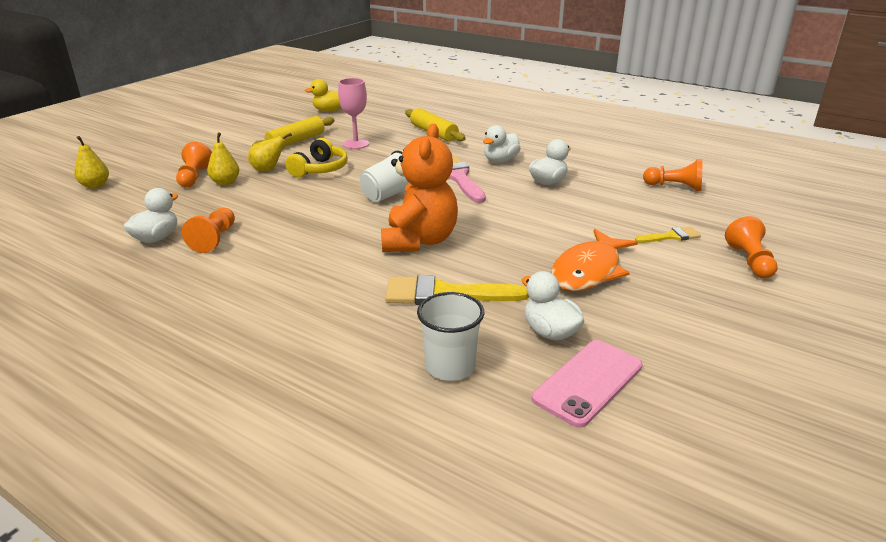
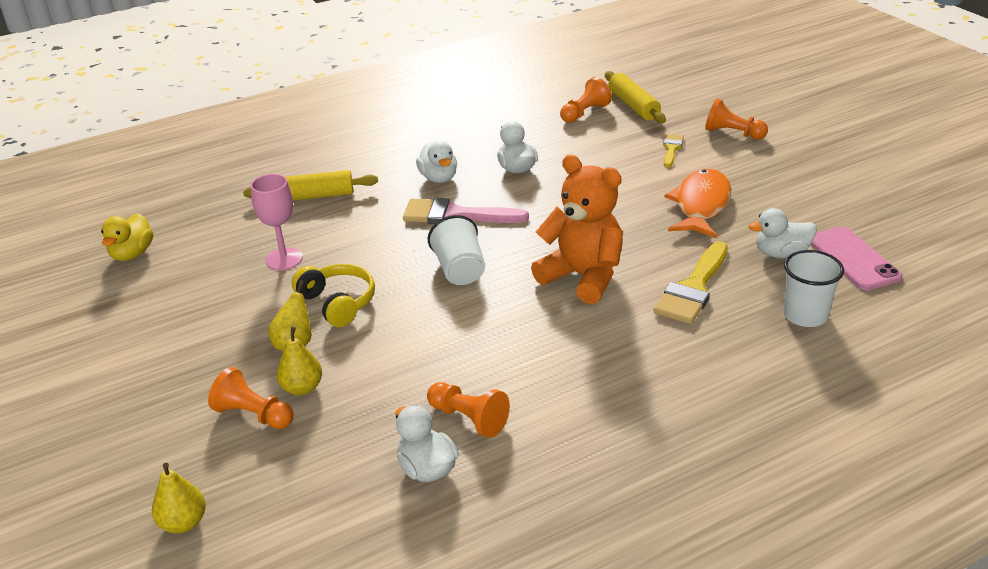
camera: 60 degrees left, 5 degrees up
(296, 141) = (218, 304): yellow rolling pin -> yellow rolling pin (633, 106)
(588, 270) = (701, 205): orange fish -> orange fish turned 135 degrees counterclockwise

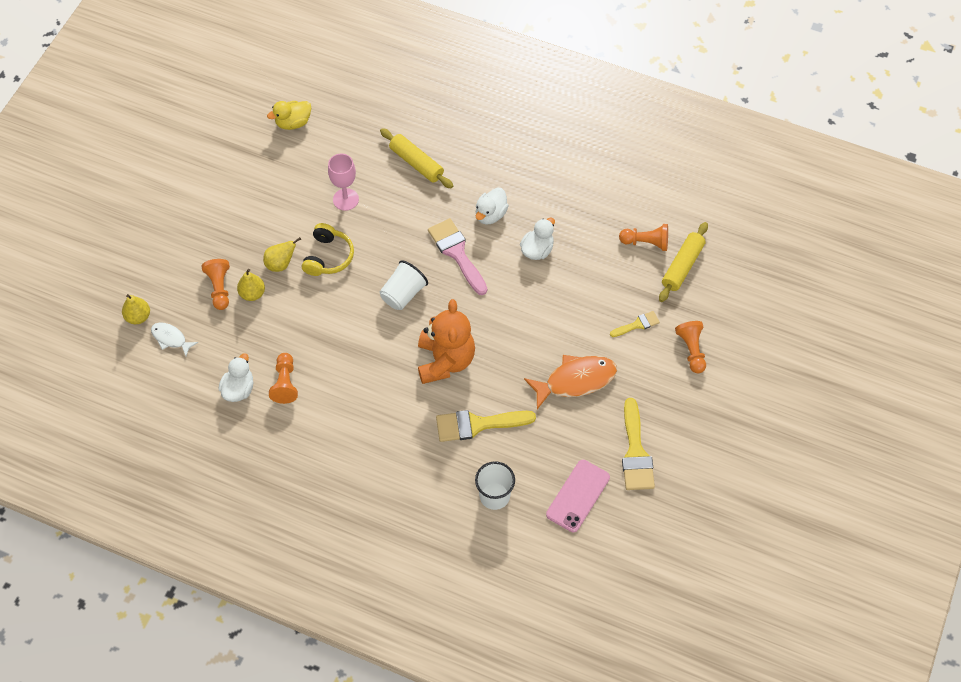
camera: 50 degrees right, 25 degrees up
(263, 503) = (171, 338): none -> white fish
(781, 254) = (552, 453): white duck -> none
(826, 204) = (635, 452): none -> yellow brush

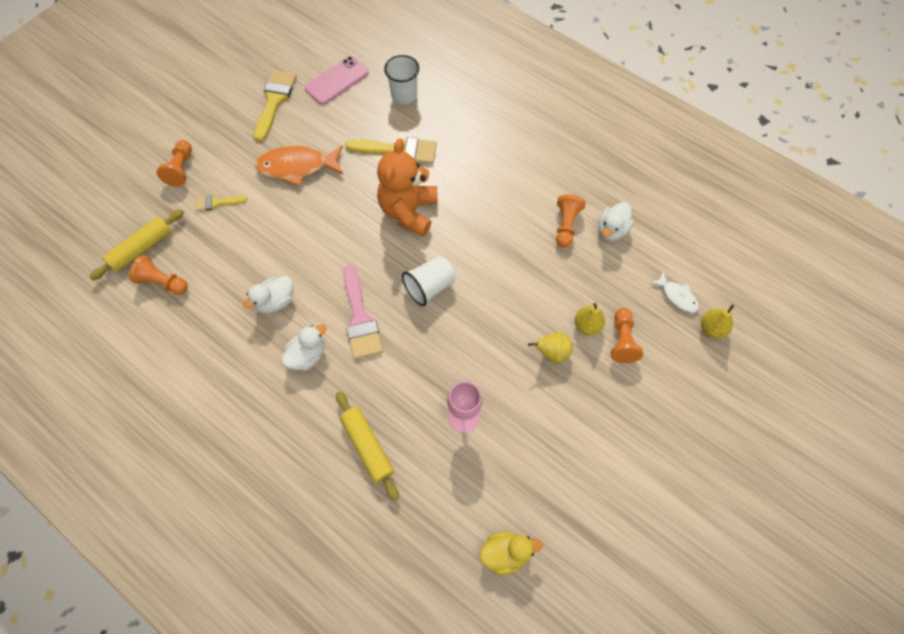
camera: 165 degrees left, 5 degrees up
(328, 257) = (498, 348): yellow headphones -> none

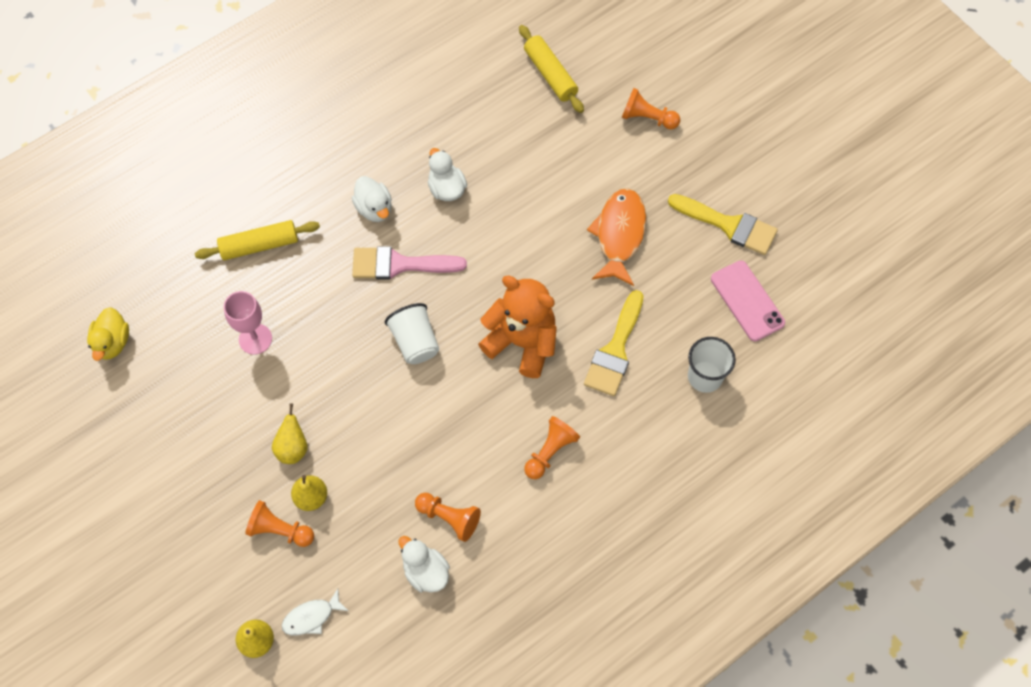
camera: 105 degrees right, 0 degrees up
(162, 282) = (503, 90): orange pawn -> orange pawn (550, 452)
(216, 203) = (590, 147): yellow brush -> none

